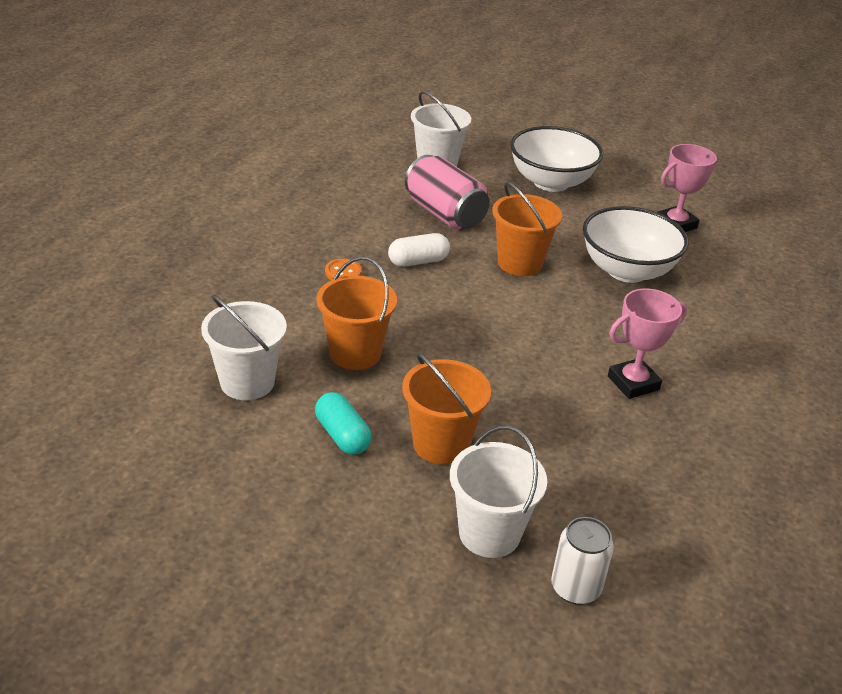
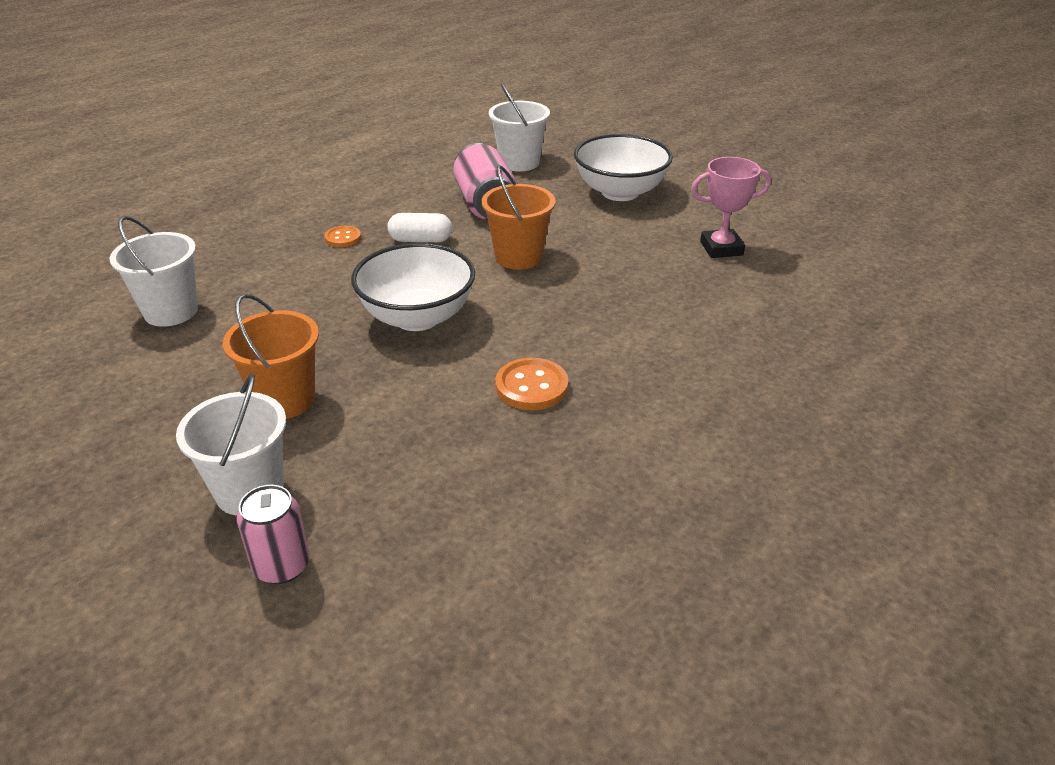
camera: 25 degrees right, 0 degrees up
(342, 436) = (205, 372): turquoise capsule -> none
(355, 353) = (286, 306): orange bucket -> none
(575, 588) = (282, 566): white can -> pink can
(627, 270) = (625, 282): white bowl -> white bowl (417, 317)
(633, 383) = (531, 386): pink trophy -> orange button

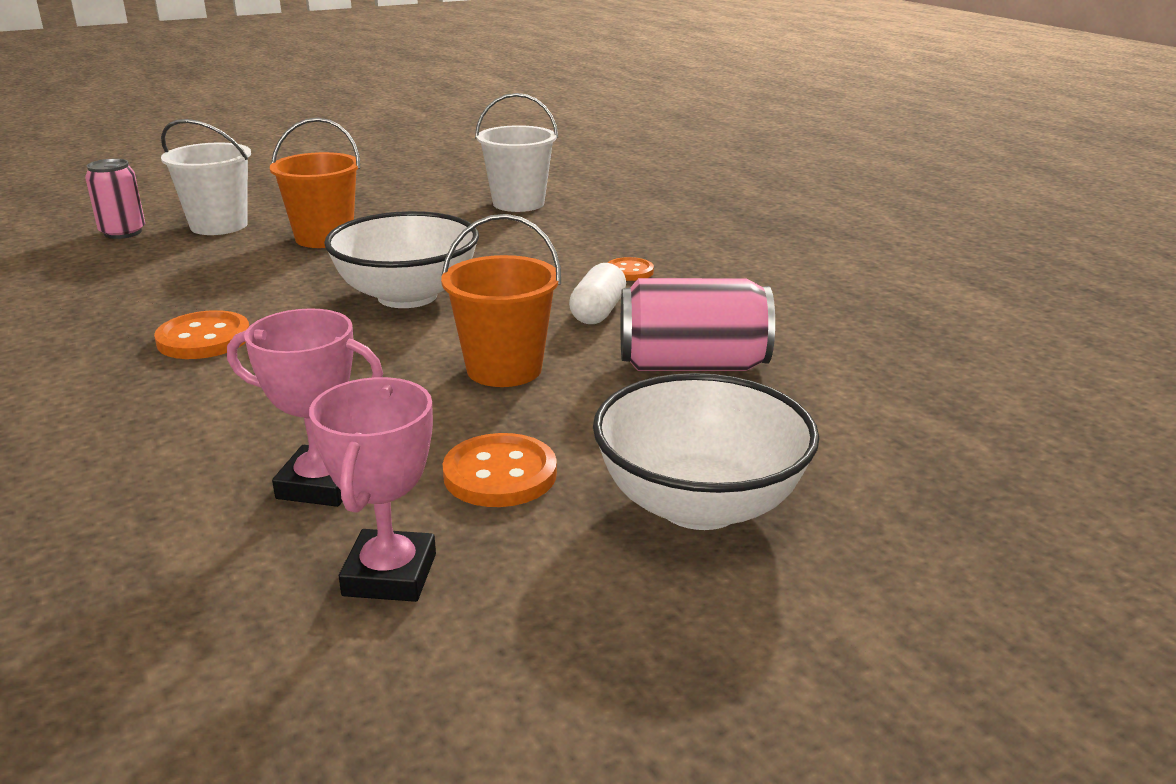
camera: 105 degrees right, 10 degrees down
(519, 163) = (865, 416): white bucket -> none
(629, 238) = (500, 474): none -> orange button
(673, 283) = (321, 484): none -> pink trophy

